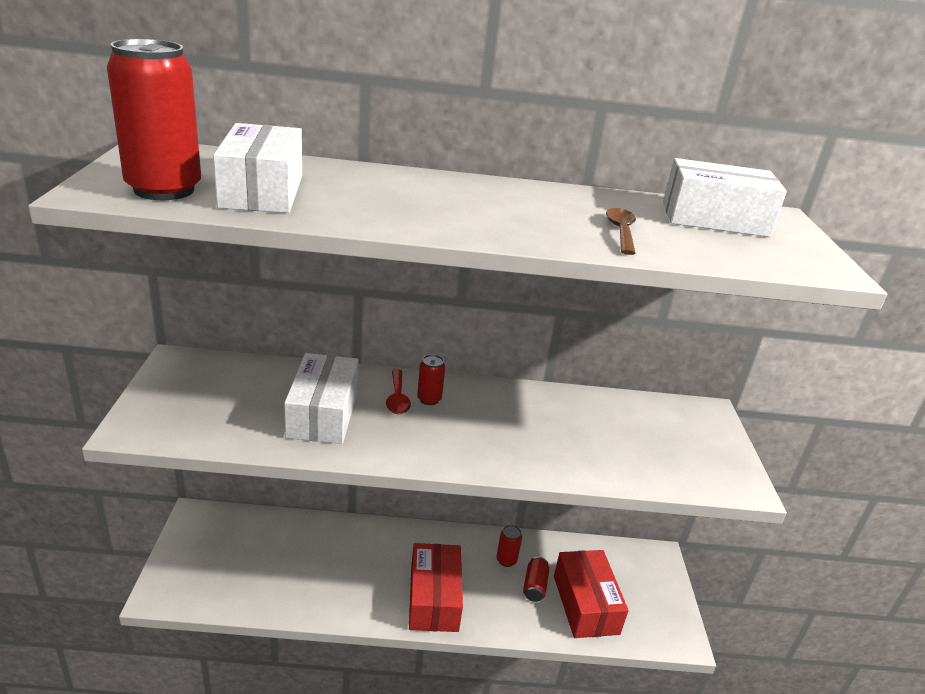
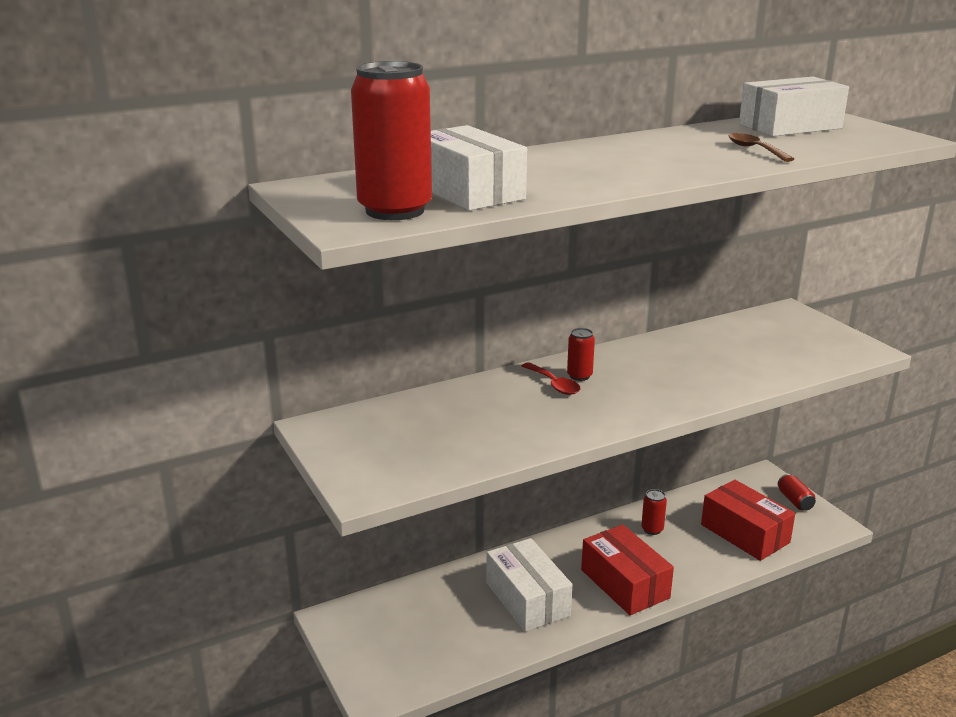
camera: 25 degrees left, 5 degrees down
(323, 414) = (510, 417): white box -> white box (527, 599)
(534, 586) = (694, 538): red can -> red can (795, 501)

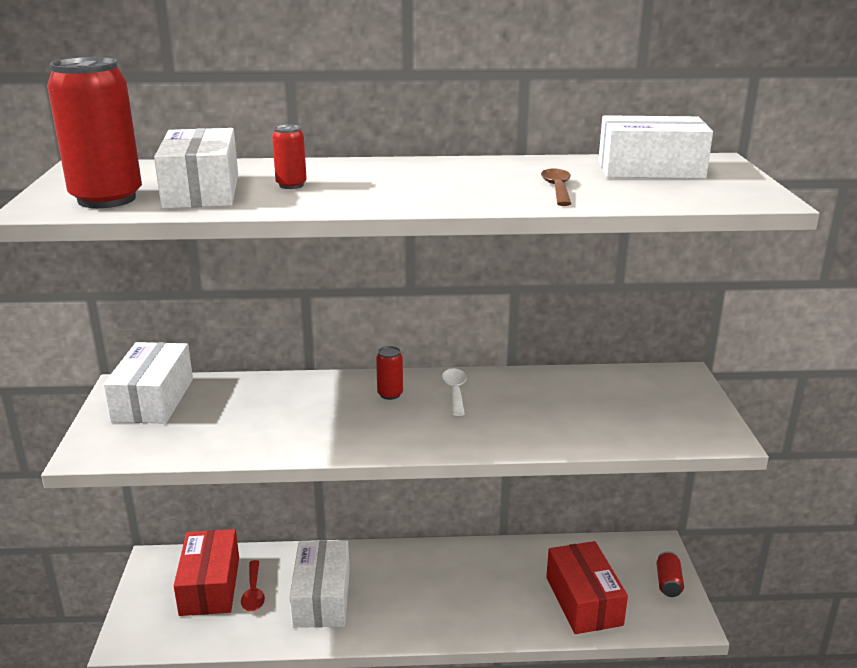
camera: 25 degrees right, 0 degrees up
(363, 431) = (153, 399): none -> white box
(554, 384) = (357, 397): red spoon -> red spoon (253, 593)
(624, 584) = (420, 613): red box -> red box (210, 586)
(631, 361) = (455, 391): none -> white spoon
(652, 529) = (494, 567): red can -> red can (291, 185)

